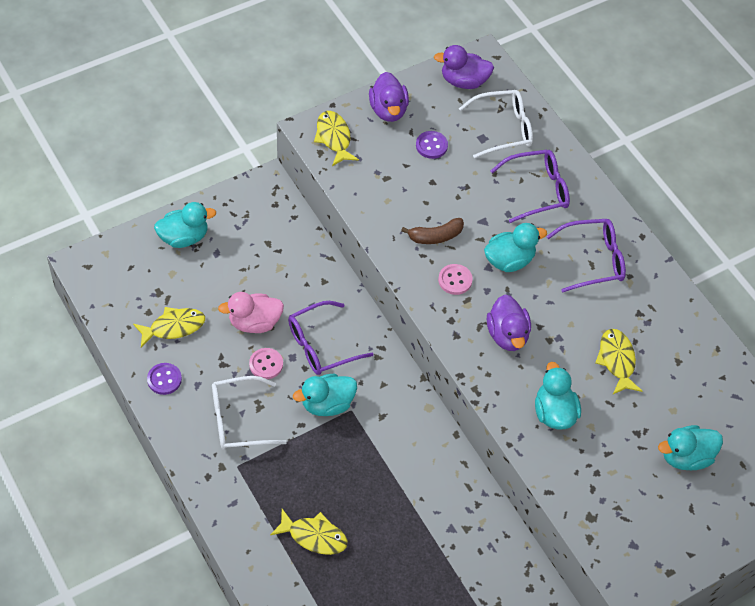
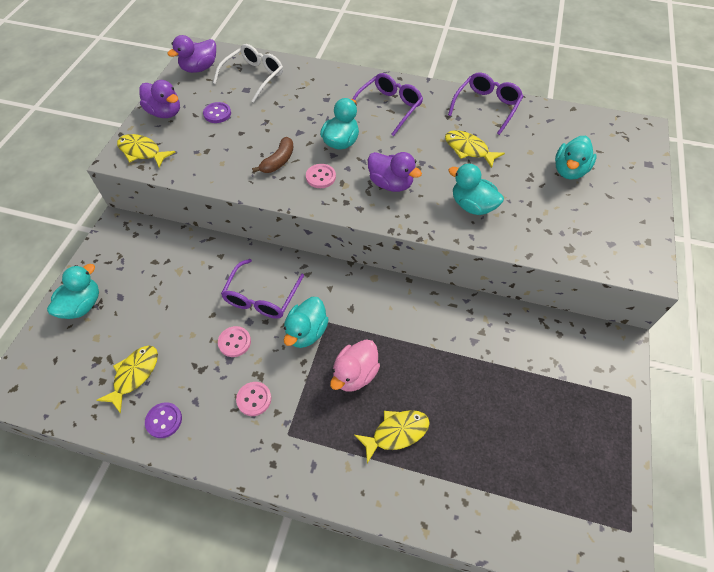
camera: 40 degrees left, 0 degrees up
(238, 420) = (254, 399): white glasses -> pink button
(254, 322) = (197, 321): pink duck -> pink duck (355, 374)
(537, 190) = (312, 94): purple glasses -> purple glasses (486, 107)

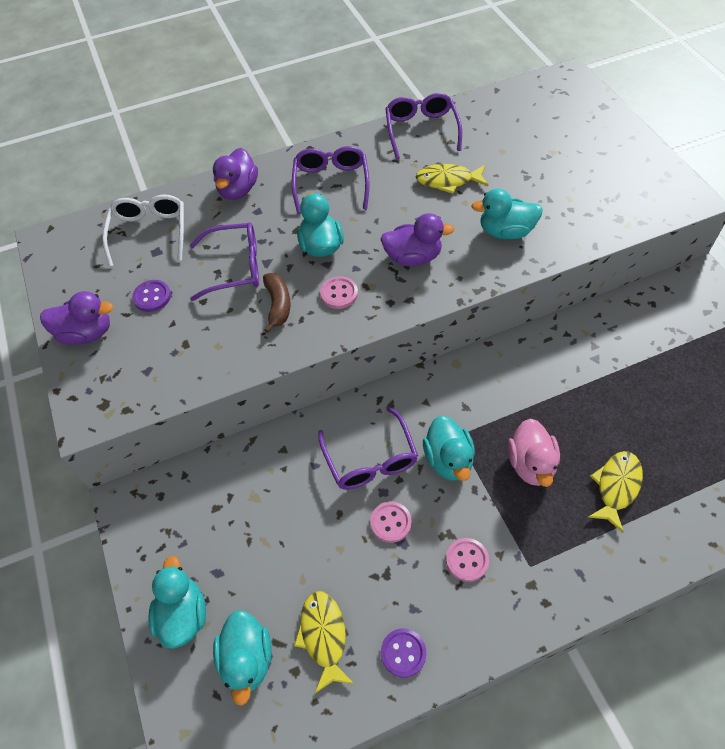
camera: 35 degrees left, 0 degrees up
(142, 152) = (109, 393): yellow fish -> none
(199, 68) = (72, 259): purple duck -> purple duck (238, 190)
(278, 124) = (235, 267): none -> purple glasses
(569, 171) = (550, 149): turquoise duck -> turquoise duck (247, 659)

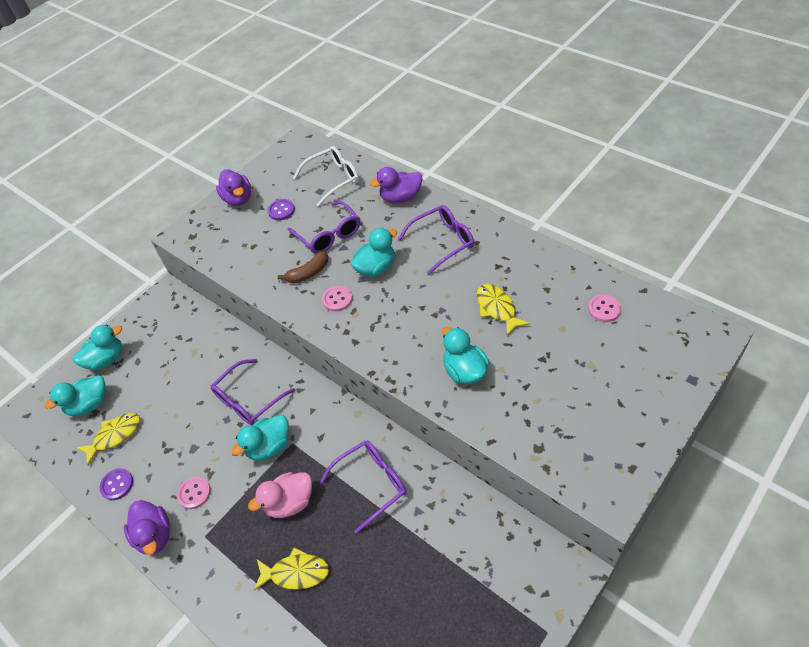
camera: 65 degrees right, 5 degrees down
(390, 522) = (205, 434): pink button -> pink button (604, 309)
(413, 257) = (398, 324): purple duck -> purple duck (154, 535)
(421, 130) = (545, 265): purple glasses -> purple glasses (371, 484)

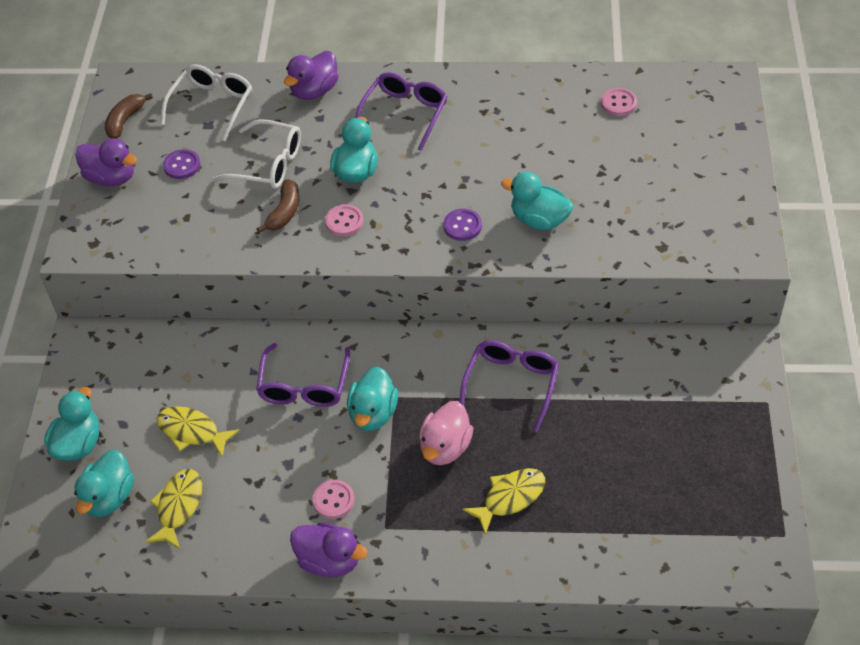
camera: 40 degrees left, 0 degrees up
(117, 485) = (234, 546): purple button -> purple button (462, 226)
(278, 166) = (125, 121): none -> brown banana
(329, 235) = (268, 164): purple glasses -> white glasses
(497, 308) = (519, 150): yellow fish -> yellow fish (192, 431)

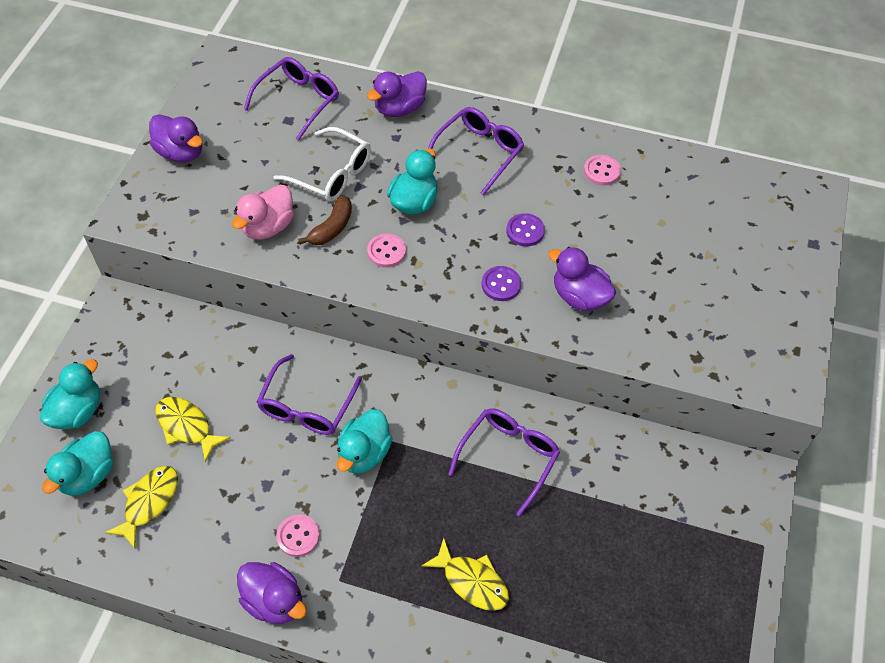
camera: 10 degrees right, 5 degrees up
(125, 121) = (213, 98): brown banana -> none
(182, 165) = (250, 156): purple button -> purple button (525, 231)
(212, 105) = (298, 101): white glasses -> purple glasses
(445, 447) = (423, 508): pink duck -> pink duck (268, 227)
(510, 498) = (472, 581): yellow fish -> yellow fish turned 60 degrees clockwise
(539, 220) = (579, 297): turquoise duck -> purple duck
(618, 103) = (695, 190): pink button -> pink button (602, 171)

